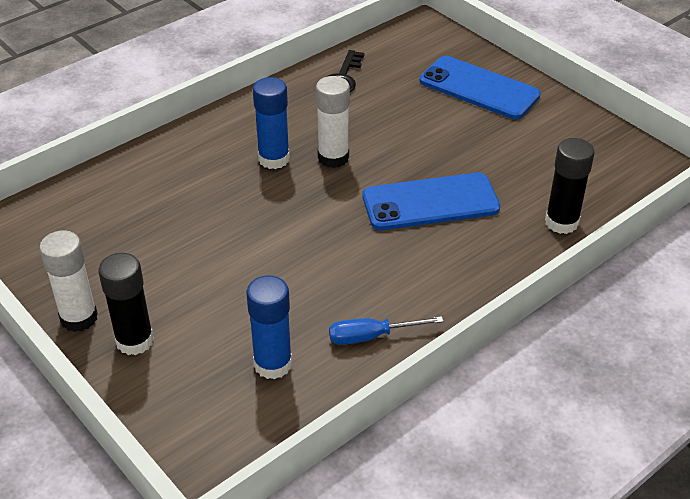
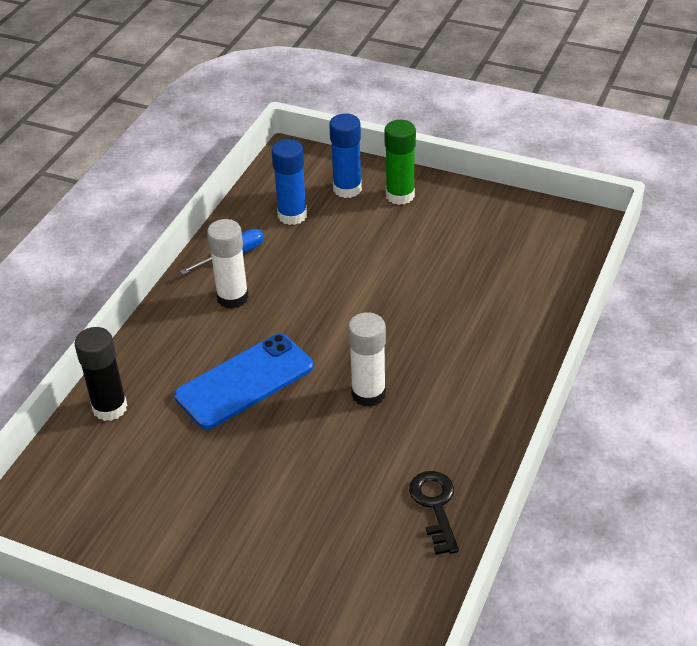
camera: 155 degrees right, 0 degrees up
(79, 318) = (453, 194): white glue stick -> white glue stick (232, 298)
(134, 341) = (400, 195): black glue stick -> green glue stick
(274, 159) = (424, 370): blue glue stick -> blue glue stick (347, 189)
(479, 88) = (263, 558): blue phone -> none

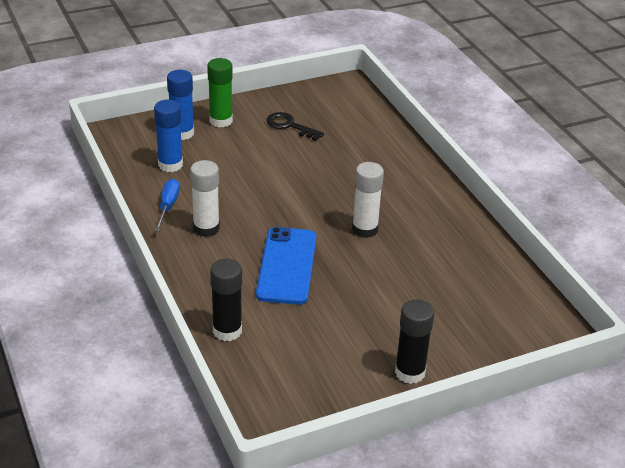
camera: 50 degrees left, 5 degrees down
(191, 569) = (410, 372): none -> black glue stick
(435, 506) = (478, 258): black key -> black key (289, 126)

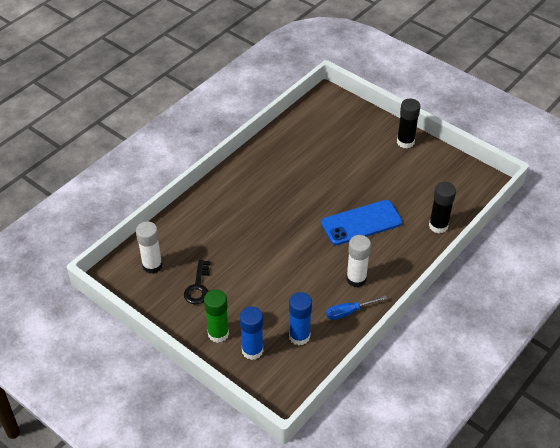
camera: 115 degrees left, 10 degrees up
(365, 229) = (297, 200): white glue stick -> white glue stick (152, 265)

